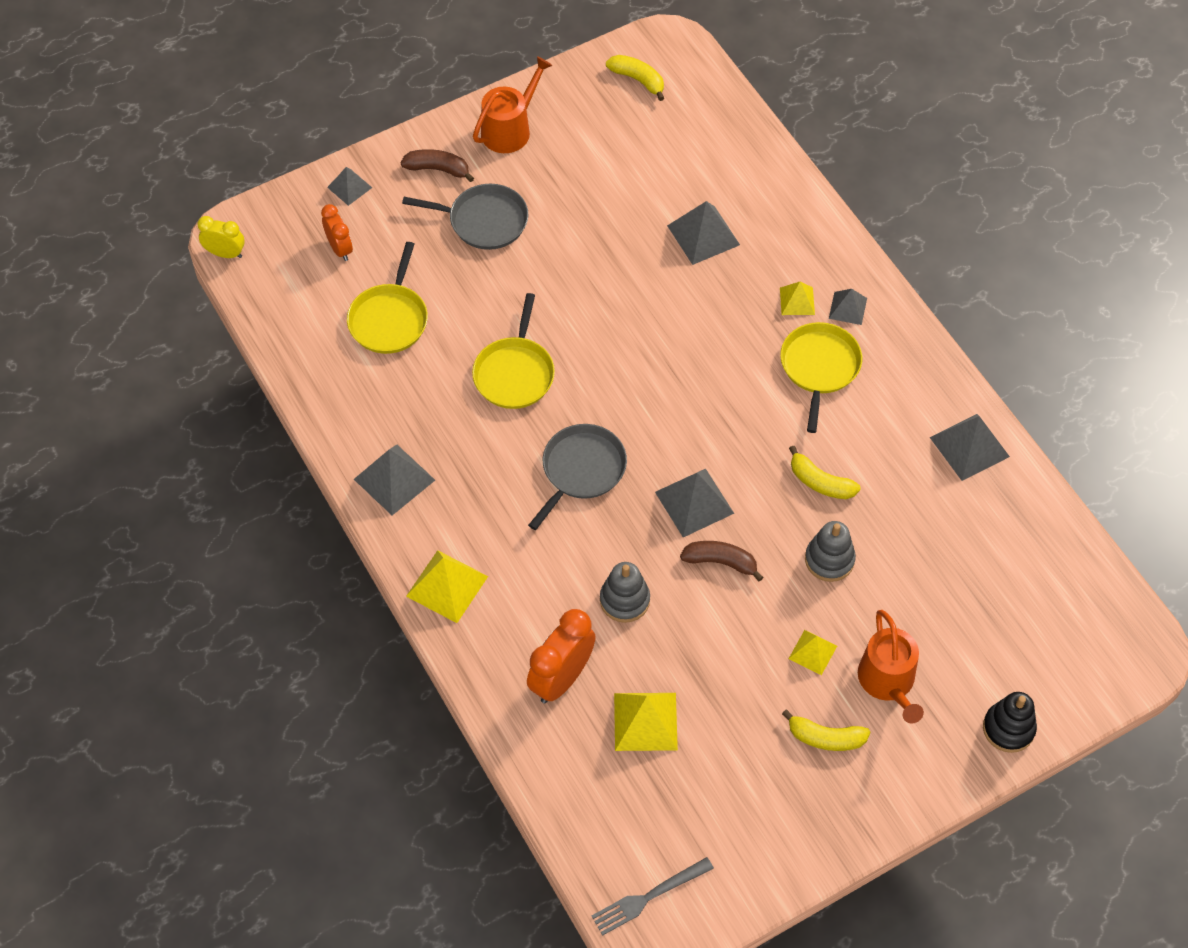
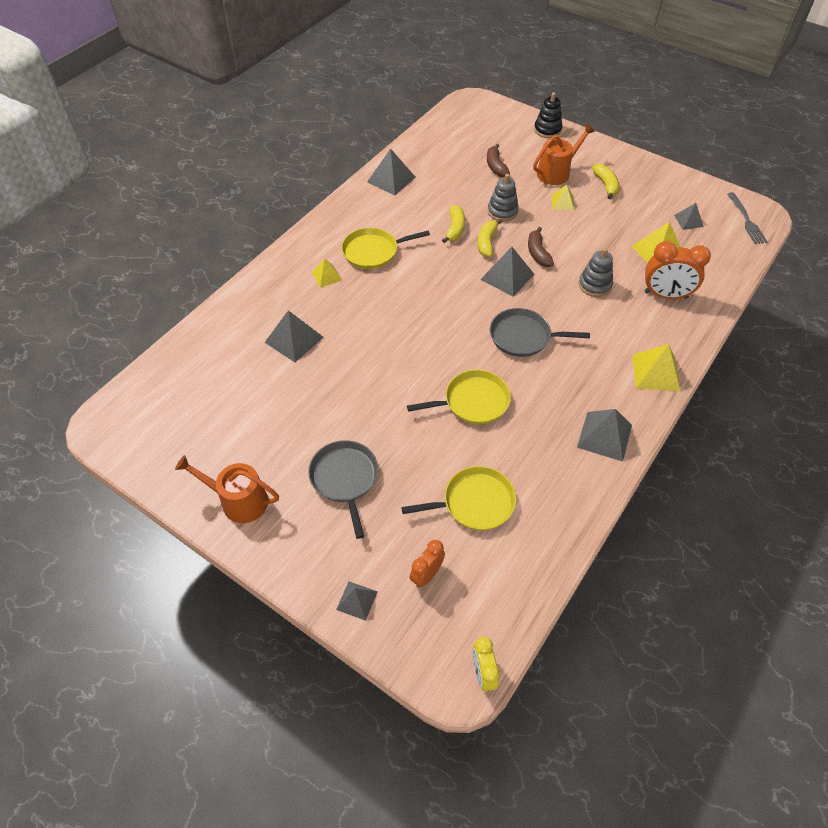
camera: 115 degrees left, 5 degrees down
(438, 169) = (305, 537): brown banana -> brown banana (496, 166)
(638, 80) = (151, 431): yellow banana -> yellow banana (487, 242)
(648, 897) = (746, 220): grey fork -> grey fork turned 45 degrees clockwise
(847, 308) = (320, 252): grey pyramid -> grey pyramid (688, 221)

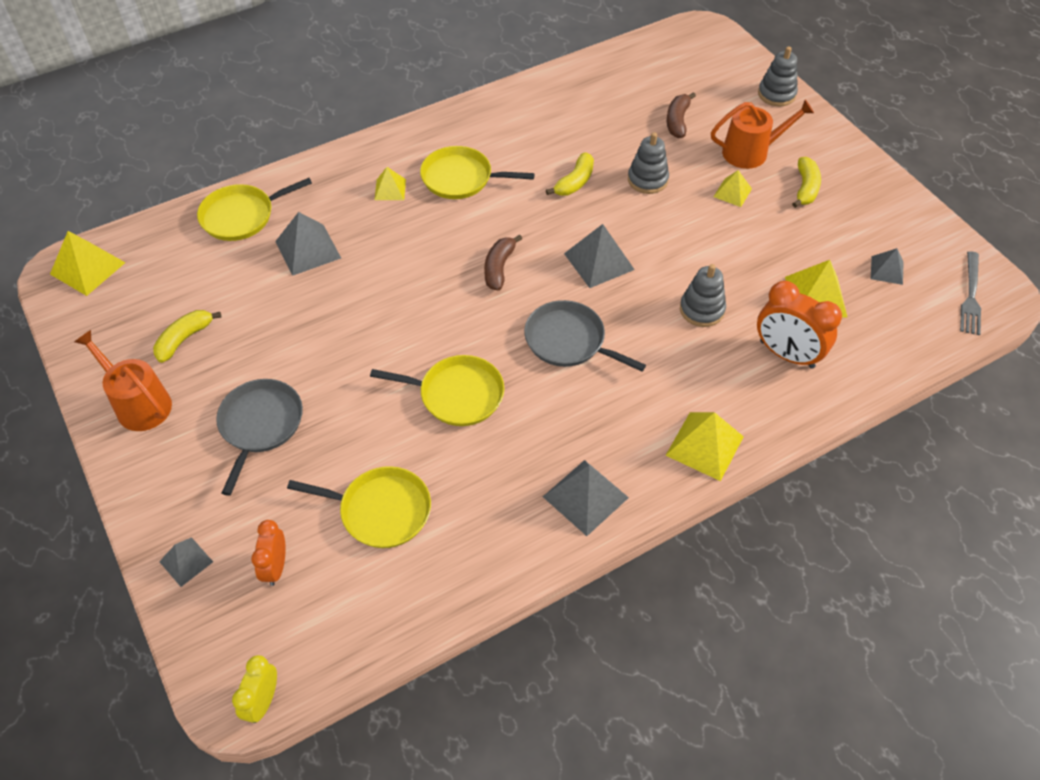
camera: 25 degrees right, 0 degrees up
(124, 415) = (88, 268): none -> yellow pyramid
(225, 333) = (241, 216): none -> yellow pan
(391, 179) = (539, 98): grey pyramid -> none
(427, 574) = (276, 567): orange clock -> orange clock turned 60 degrees counterclockwise
(487, 242) = (602, 211): yellow banana -> yellow banana (184, 339)
(538, 253) = (657, 245): brown banana -> brown banana (499, 268)
(547, 130) = (776, 94): black stacking toy -> grey stacking toy

